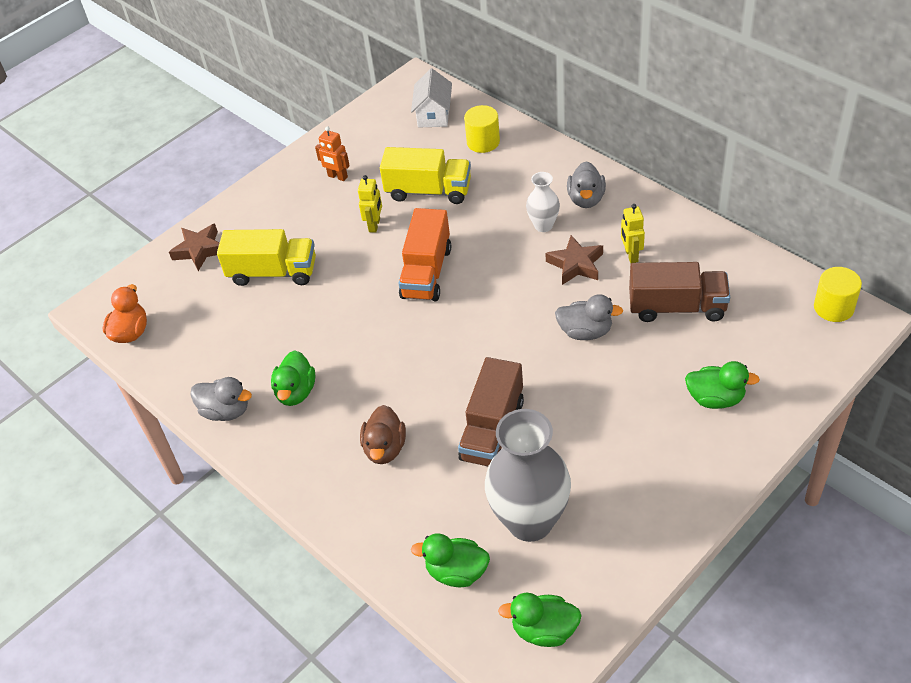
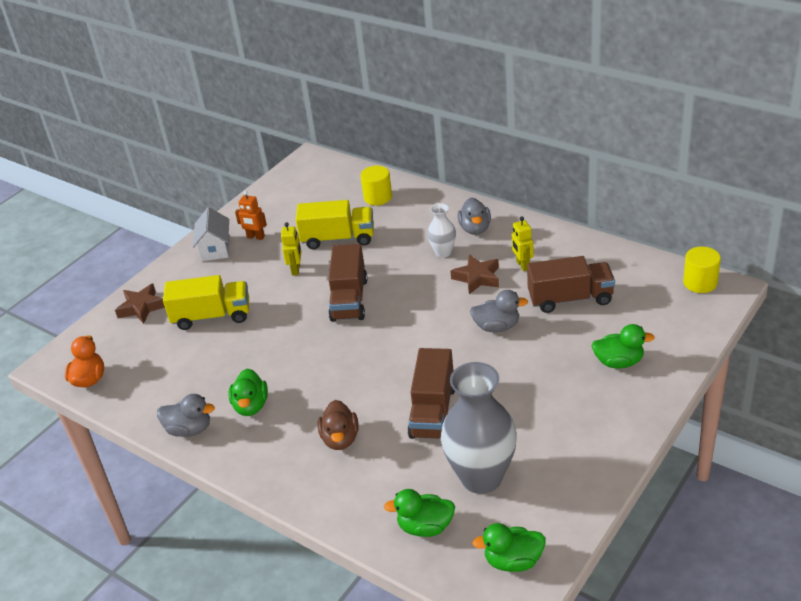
camera: 10 degrees left, 10 degrees down
(426, 272) = (349, 299): orange truck -> brown truck
(434, 114) = (331, 182): white house -> white house (215, 248)

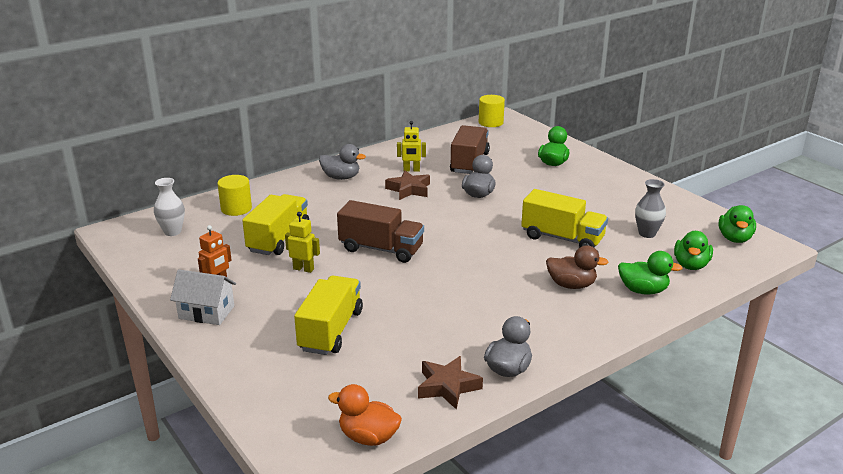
camera: 75 degrees left, 10 degrees down
(142, 307) = (263, 379): brown star -> brown star (447, 386)
(251, 406) = (496, 325): green duck -> green duck (643, 290)
(433, 411) = (562, 238): brown truck -> yellow truck
(443, 252) = (358, 196): white vase -> white vase (172, 232)
(481, 478) = (647, 233): grey vase -> grey vase, size x0.50

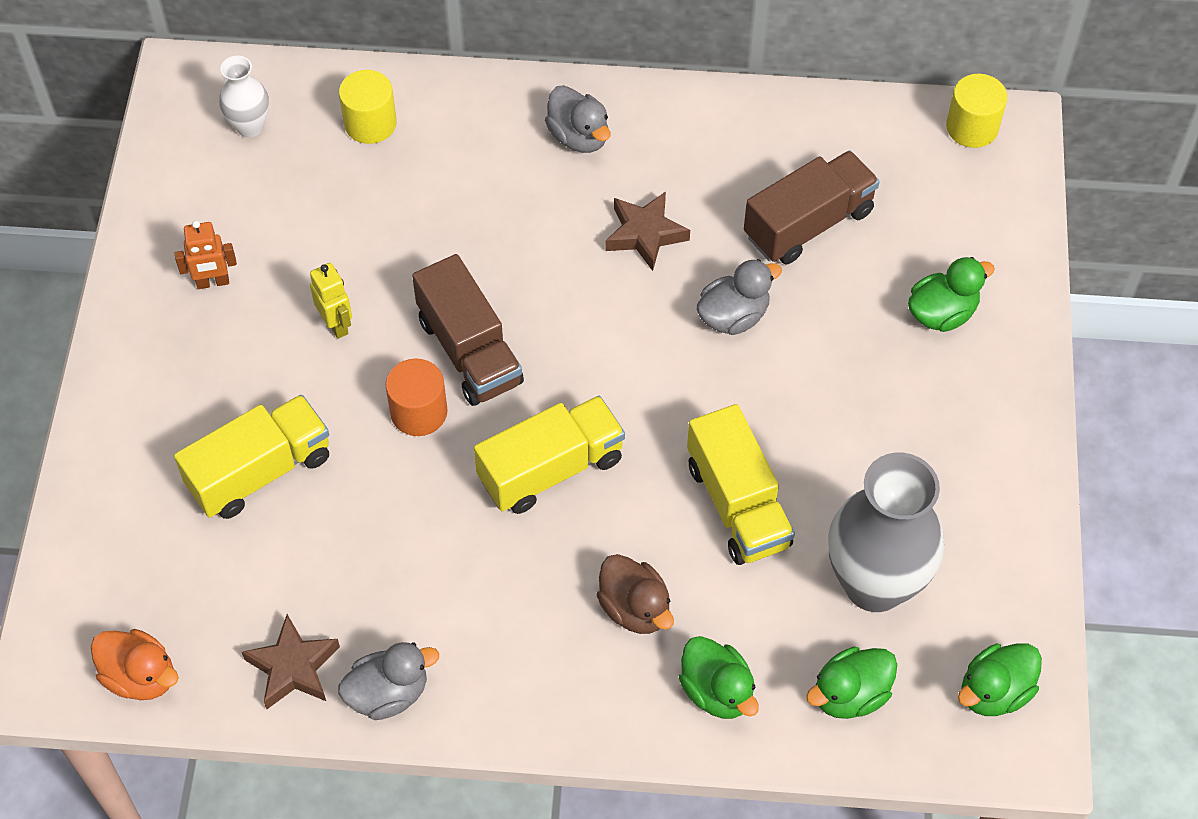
camera: 40 degrees right, 30 degrees up
(206, 312) = (156, 332): white house -> none
(278, 239) = (363, 235): yellow truck -> yellow truck (551, 469)
(368, 437) = (140, 676): orange duck -> orange duck turned 150 degrees clockwise
(384, 276) = (419, 412): none -> orange cylinder
(411, 170) = (699, 185): yellow robot -> none
(647, 233) = (874, 584): grey vase -> grey vase, size x2.02

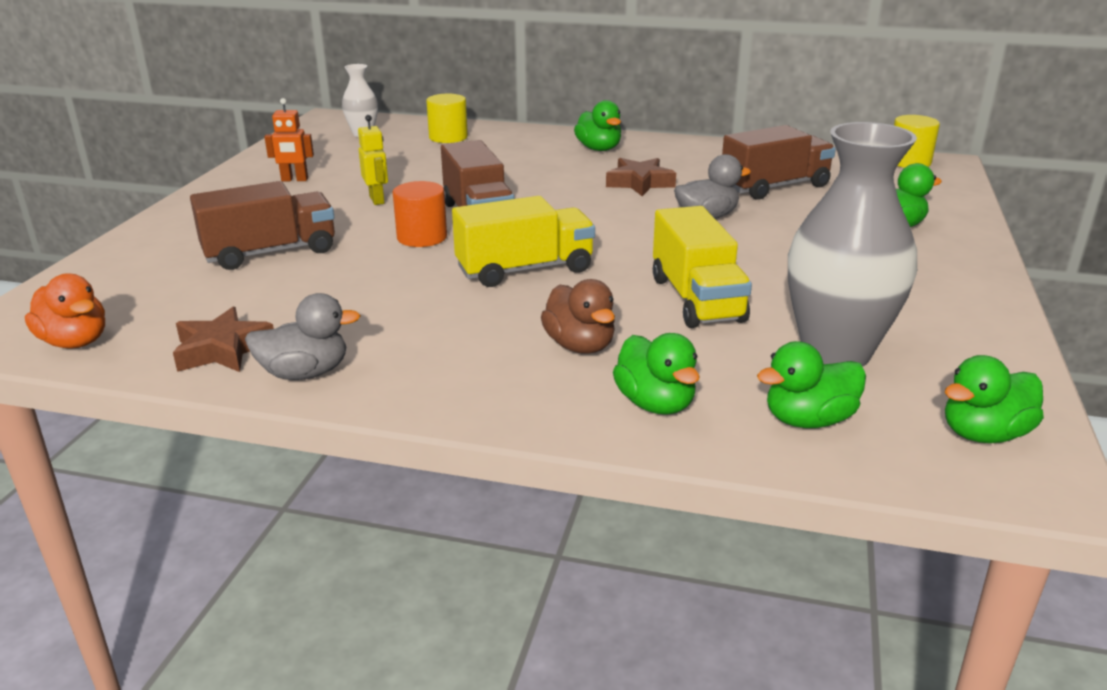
camera: 10 degrees right, 30 degrees down
(260, 471) = (270, 252): yellow truck -> brown truck
(579, 137) = (599, 149): grey duck -> green duck

